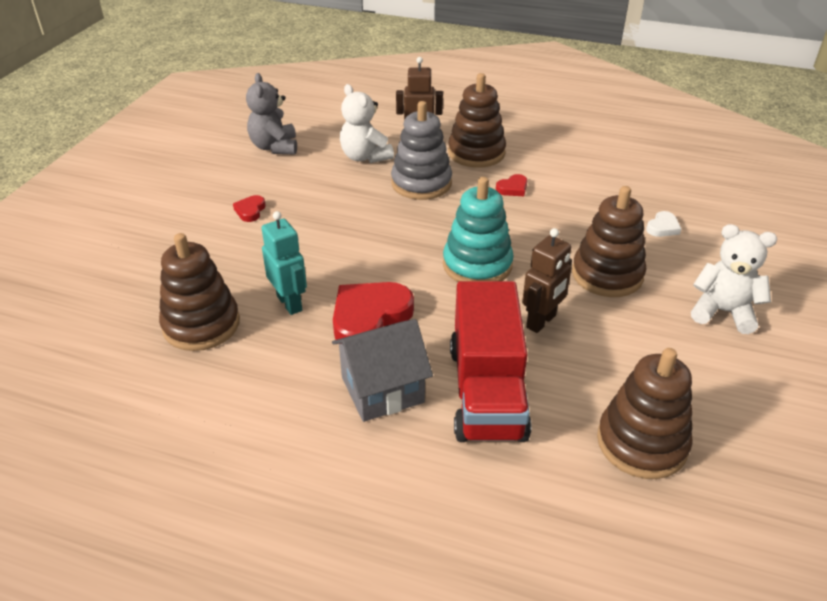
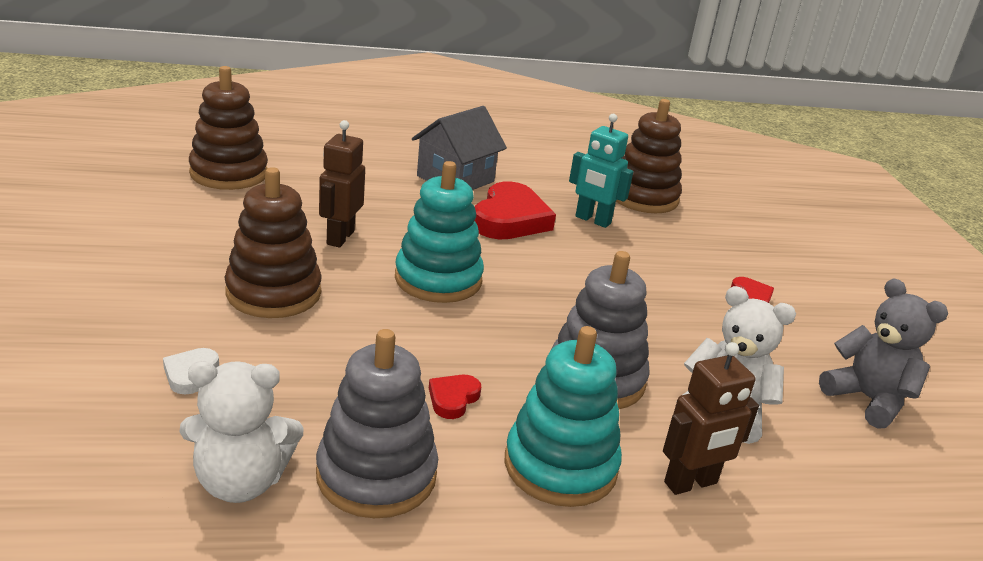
camera: 150 degrees right, 10 degrees down
(476, 153) = (560, 466): brown stacking toy -> turquoise stacking toy
(486, 391) = (369, 186): red truck -> none
(568, 165) = (376, 475): none -> grey stacking toy
(723, 312) = (124, 274): white teddy bear -> white teddy bear (241, 482)

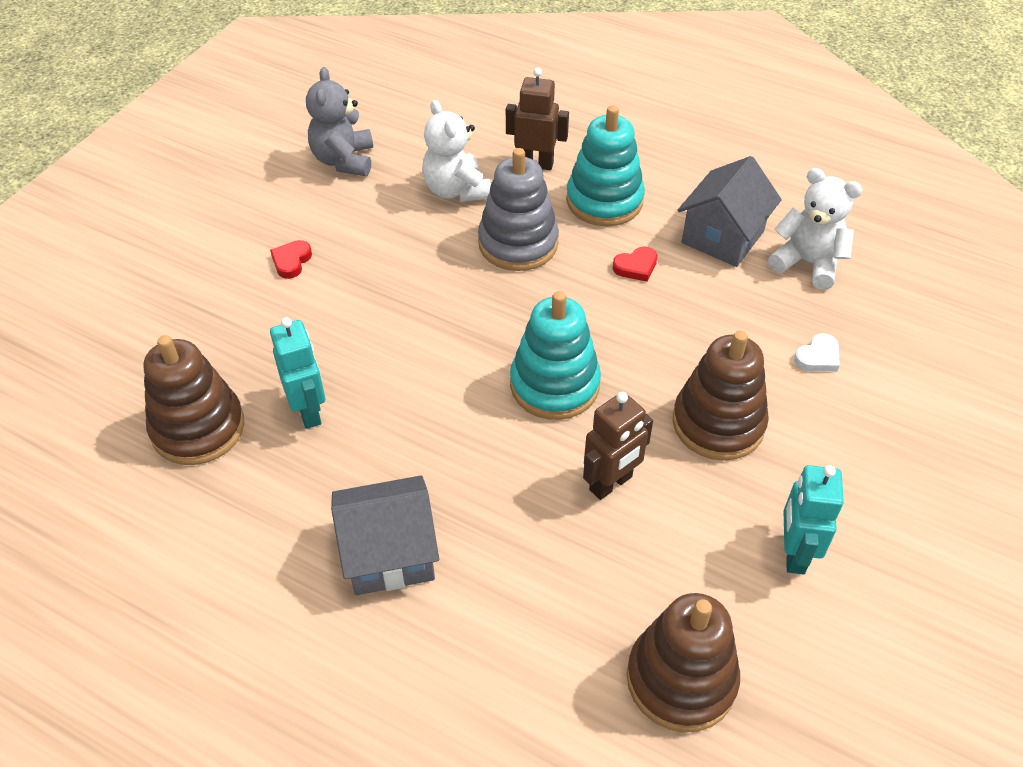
camera: 140 degrees left, 20 degrees up
(169, 236) = (794, 553): none -> turquoise robot
(376, 475) = (722, 237): grey stacking toy -> grey house
(510, 219) = (399, 447): red heart -> none

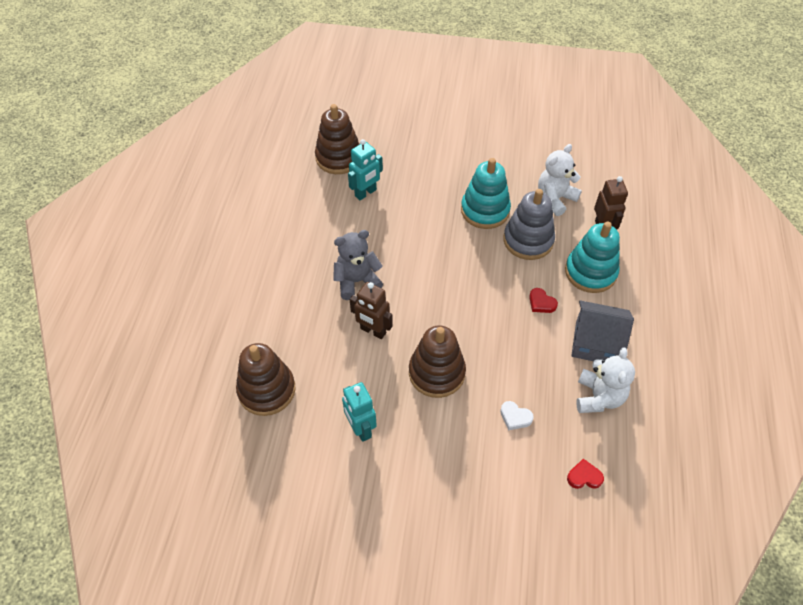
camera: 70 degrees right, 5 degrees up
(291, 261) = (459, 150): red heart -> red heart (584, 477)
(344, 160) = (548, 142): grey teddy bear -> grey teddy bear (357, 281)
(389, 554) = (296, 252): grey house -> none
(554, 385) = (429, 288): turquoise stacking toy -> turquoise stacking toy (485, 210)
(794, 553) = (360, 428): turquoise robot -> turquoise robot turned 105 degrees counterclockwise

